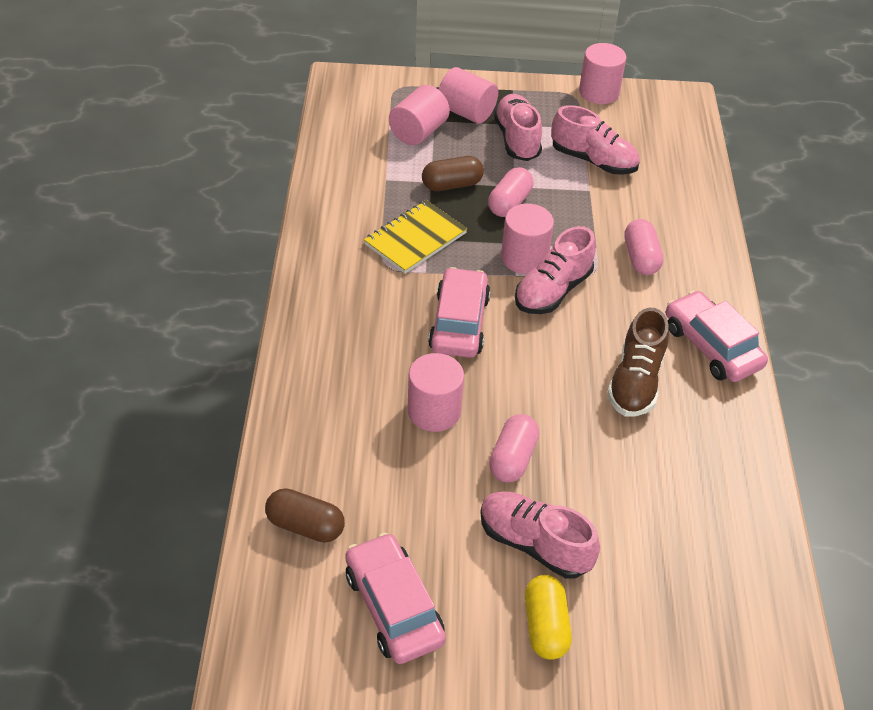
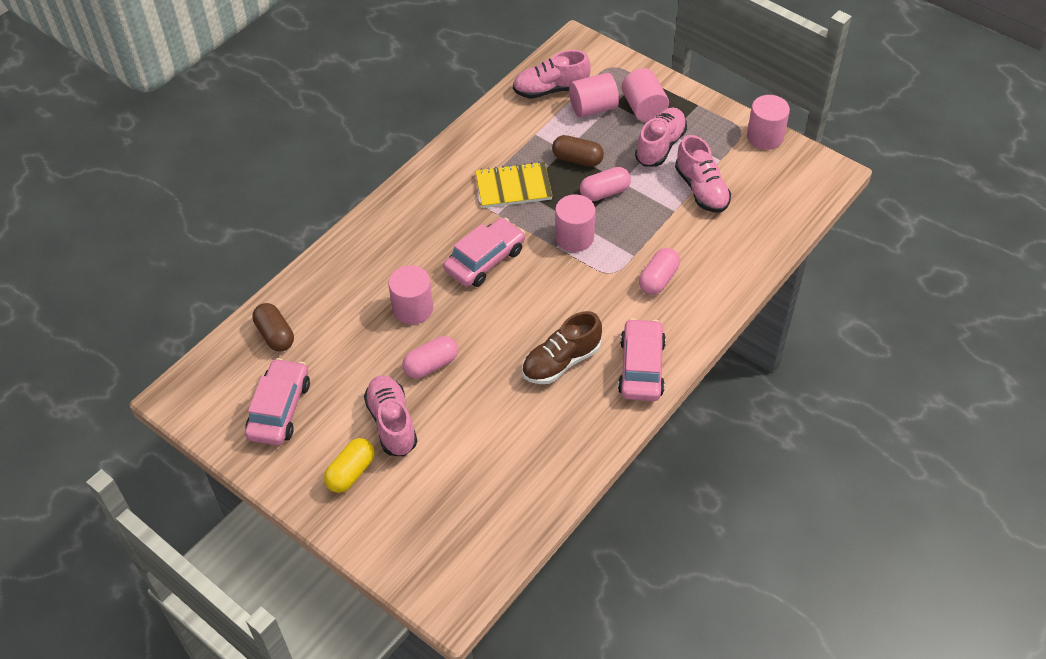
camera: 40 degrees right, 5 degrees up
(552, 291) = (570, 270): pink shoe -> pink shoe (550, 89)

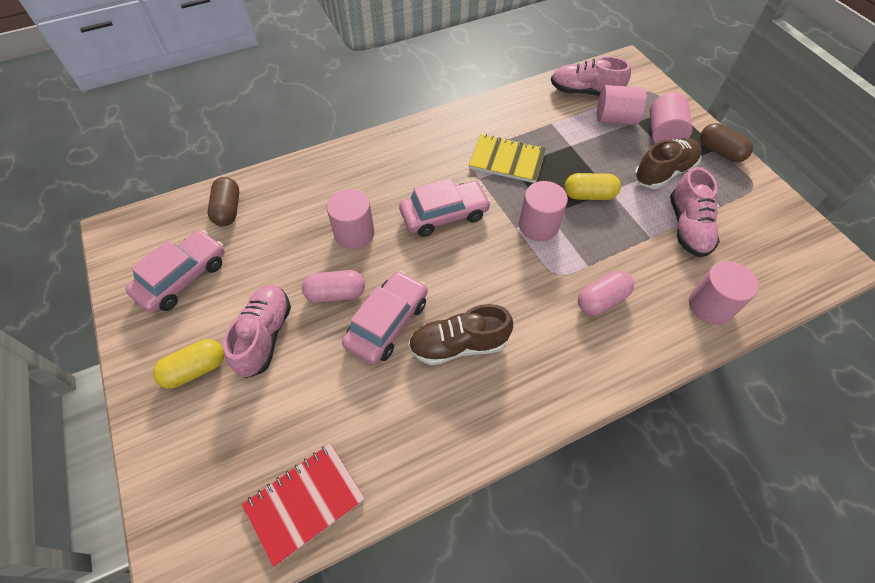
camera: 25 degrees right, 5 degrees up
(510, 519) = (305, 502): none -> red notebook
(577, 159) = (578, 157): brown capsule -> brown capsule (720, 151)
(604, 192) = (589, 195): pink capsule -> yellow capsule
(641, 367) = (537, 389): pink car -> pink car (387, 323)
(660, 146) = (664, 172): pink shoe -> brown shoe
(765, 137) = (777, 200): pink cylinder -> pink cylinder (710, 306)

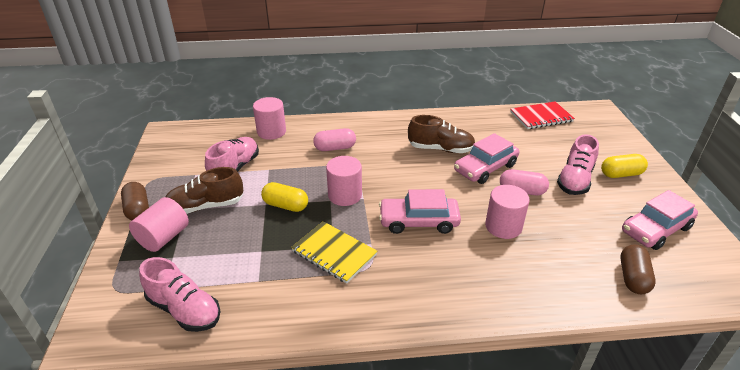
camera: 160 degrees left, 20 degrees down
(615, 119) = (189, 266): pink cylinder -> none

